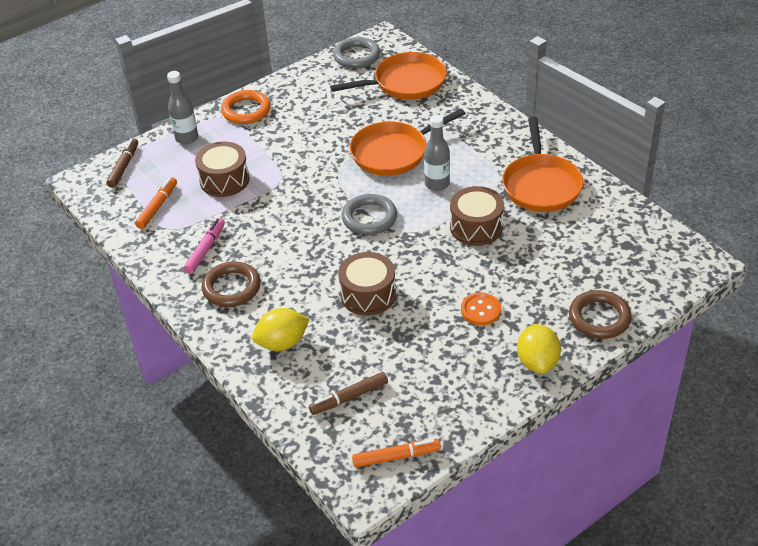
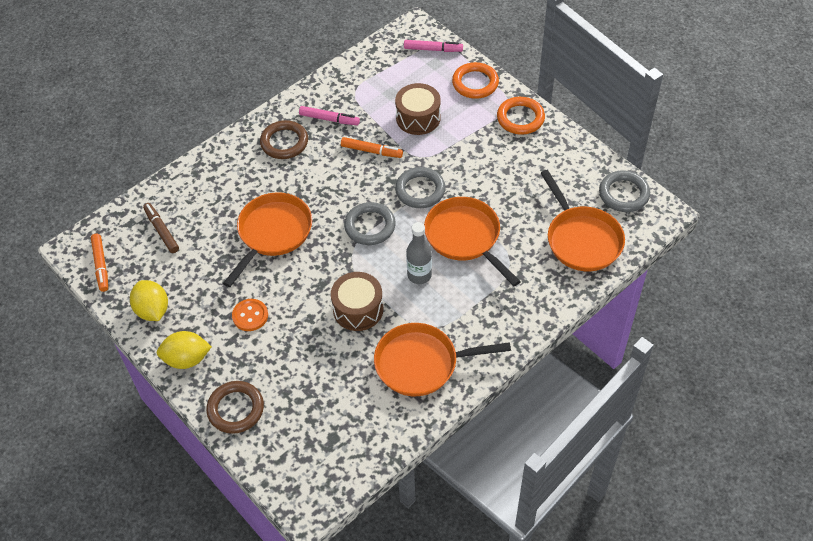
camera: 85 degrees right, 10 degrees up
(124, 166) = (433, 49): brown marker -> pink marker
(157, 207) = (382, 80): orange marker -> orange marker (371, 151)
(187, 138) = (475, 83): grey bottle -> orange ring
(282, 343) = (221, 182): yellow lemon -> yellow lemon (153, 310)
(327, 181) = (420, 190): none -> grey ring
(368, 295) = (272, 233): brown drum -> orange pan

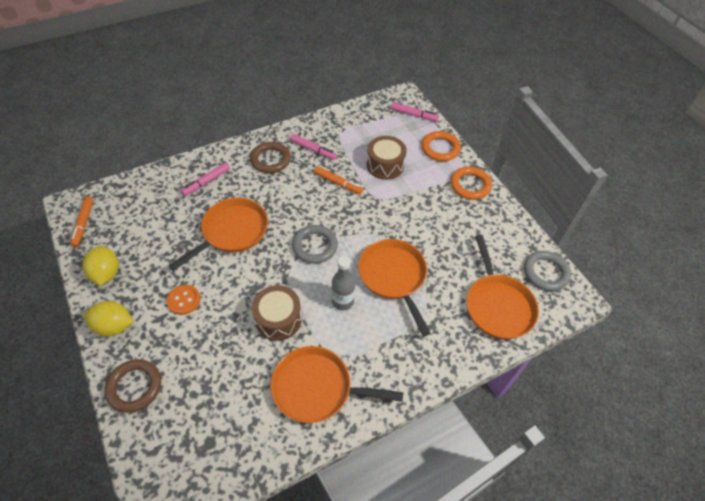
camera: 10 degrees right, 0 degrees up
(162, 230) = (144, 207): brown marker -> none
(220, 185) = (206, 182): none -> pink marker
(420, 190) = (367, 225): grey ring -> none

